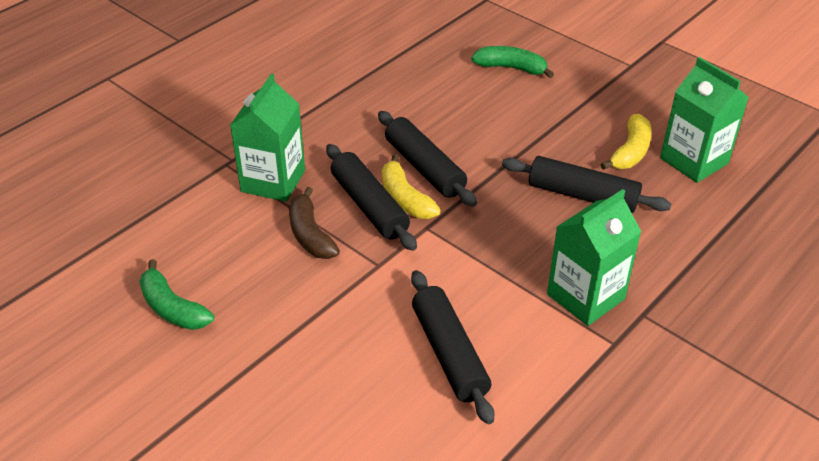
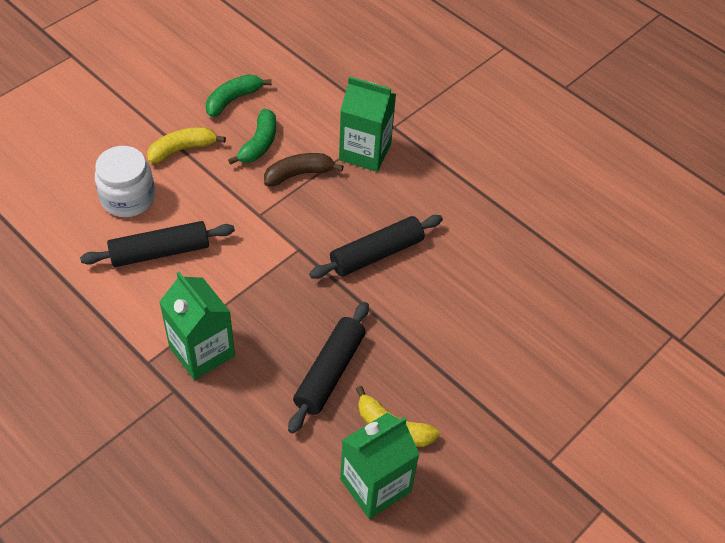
camera: 90 degrees right, 10 degrees up
(360, 401) = (128, 198): none -> white jar
(369, 206) = (329, 212): black rolling pin -> none
(405, 198) = (336, 237): yellow banana -> yellow banana (182, 149)
(511, 68) = (536, 342): green banana -> green banana (259, 144)

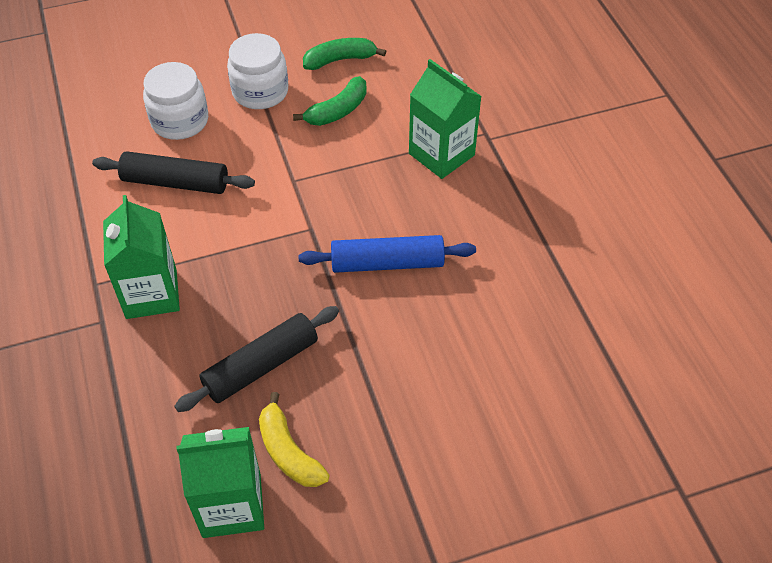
camera: 30 degrees right, 0 degrees up
(182, 149) = (260, 92): yellow banana -> white jar
(299, 174) = (358, 154): brown banana -> none
(376, 254) = (387, 263): black rolling pin -> blue rolling pin

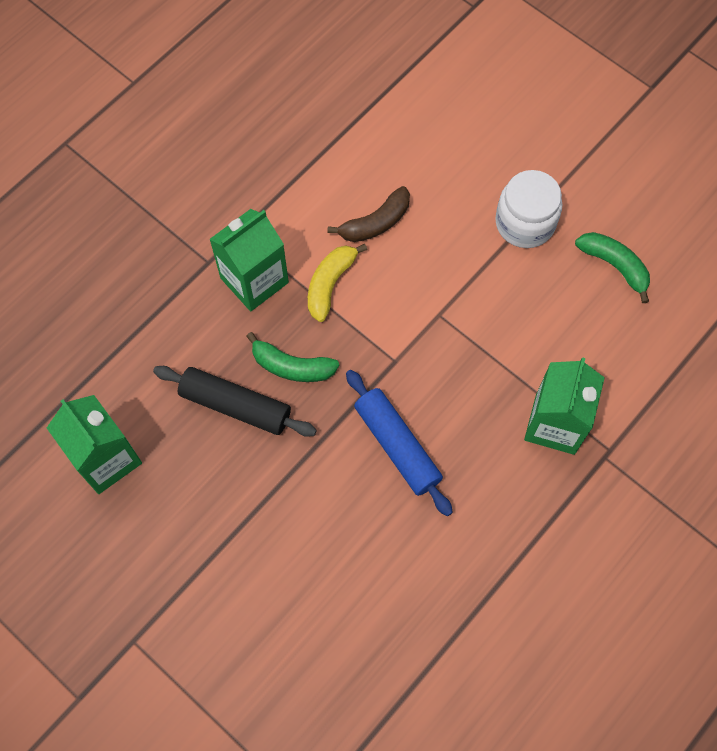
camera: 60 degrees right, 15 degrees up
(175, 182) = (375, 223): black rolling pin -> brown banana
(180, 121) = (445, 181): white jar -> none
(288, 451) = (171, 473): yellow banana -> yellow banana (330, 284)
(337, 111) = (547, 302): green banana -> green banana (291, 366)

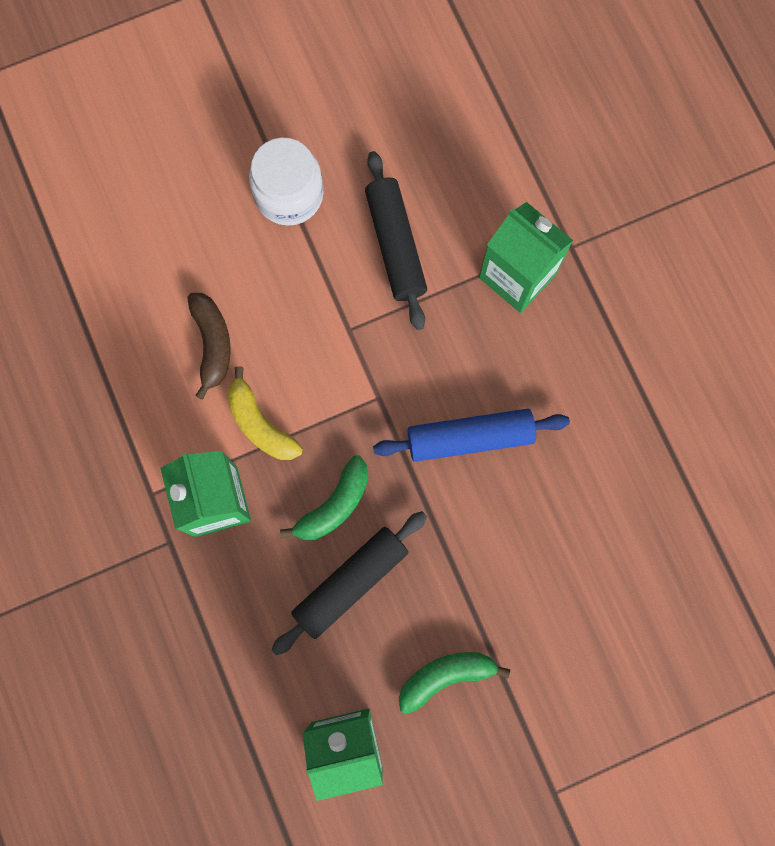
camera: 65 degrees left, 10 degrees up
(528, 319) = (396, 245): none -> black rolling pin
(614, 266) = (380, 133): green banana -> green banana (446, 676)

